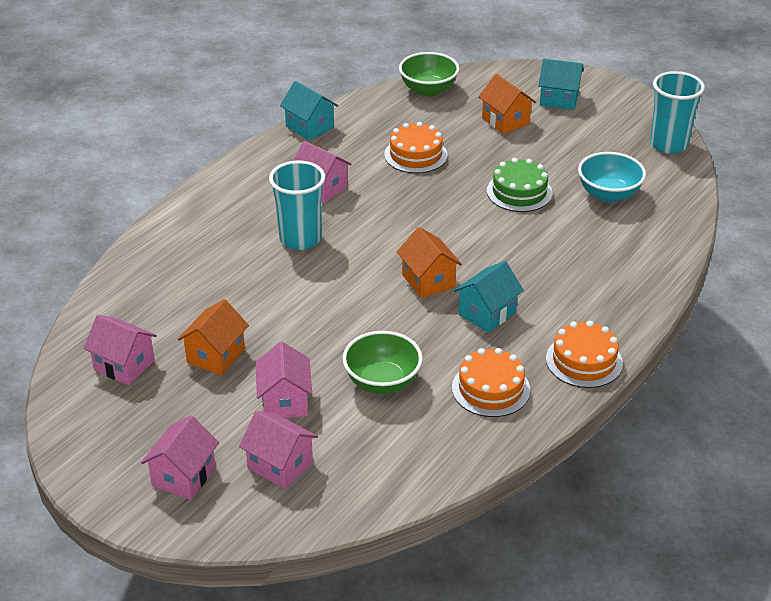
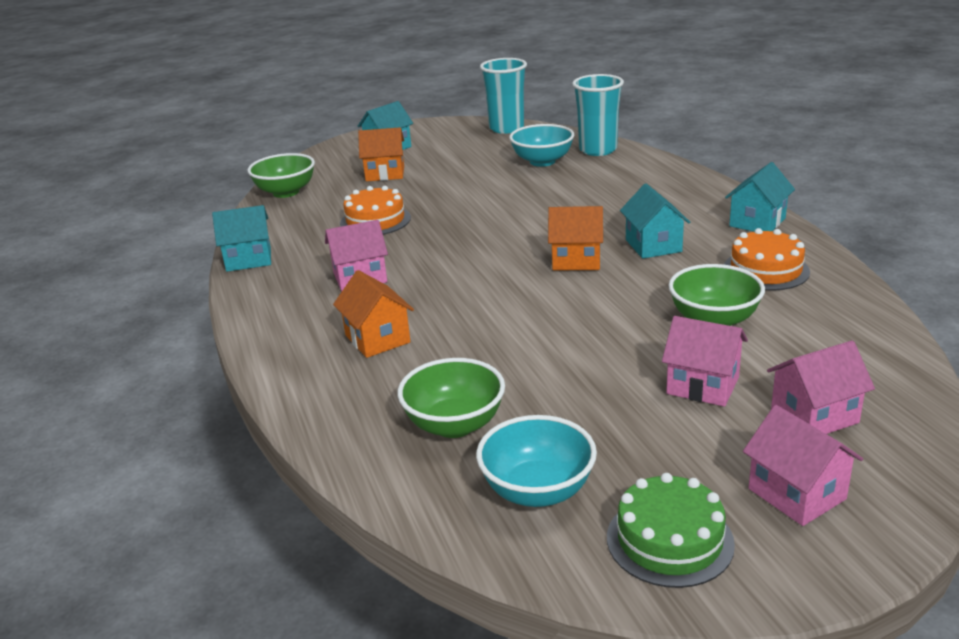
camera: 55 degrees left, 10 degrees down
(124, 365) = (537, 491): pink house -> turquoise bowl
(169, 307) = (454, 425): none -> green bowl
(216, 355) = (581, 413): orange house -> orange house (377, 339)
(300, 239) = (429, 309): turquoise cup -> turquoise cup (598, 150)
(519, 192) = (494, 192): green cake -> green cake (669, 540)
(584, 361) = (757, 222): orange cake -> turquoise house

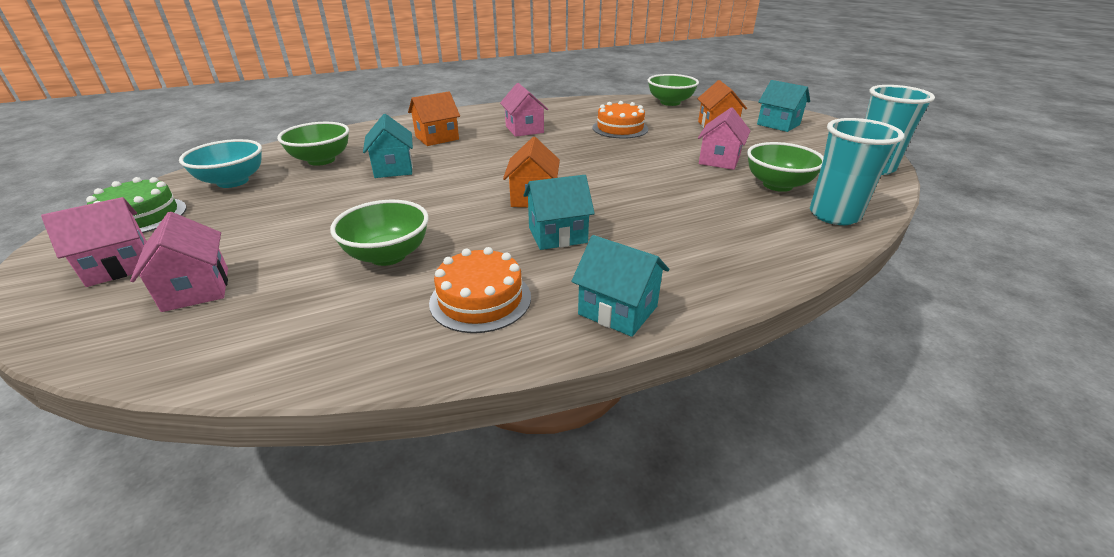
camera: 85 degrees right, 5 degrees up
(249, 259) = (559, 103): turquoise house -> turquoise house (393, 168)
(542, 161) = (777, 185): turquoise bowl -> green bowl
(702, 385) = (289, 241): pink house -> pink house (719, 160)

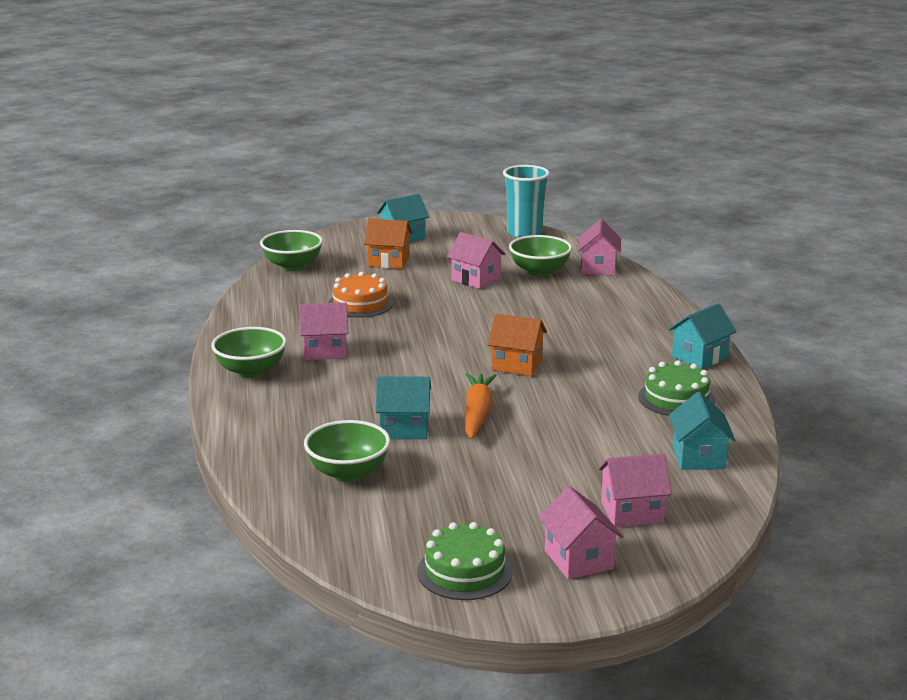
camera: 75 degrees left, 10 degrees down
(233, 181) = (387, 526): turquoise bowl -> none
(388, 255) = (602, 431): green bowl -> green bowl (251, 371)
(424, 191) = (477, 413): none -> orange carrot
(437, 138) = (317, 402): orange house -> none
(480, 299) = (676, 398): orange cake -> green cake
(557, 235) = (592, 363): turquoise house -> turquoise house (698, 457)
(834, 215) = (598, 268): turquoise cup -> pink house

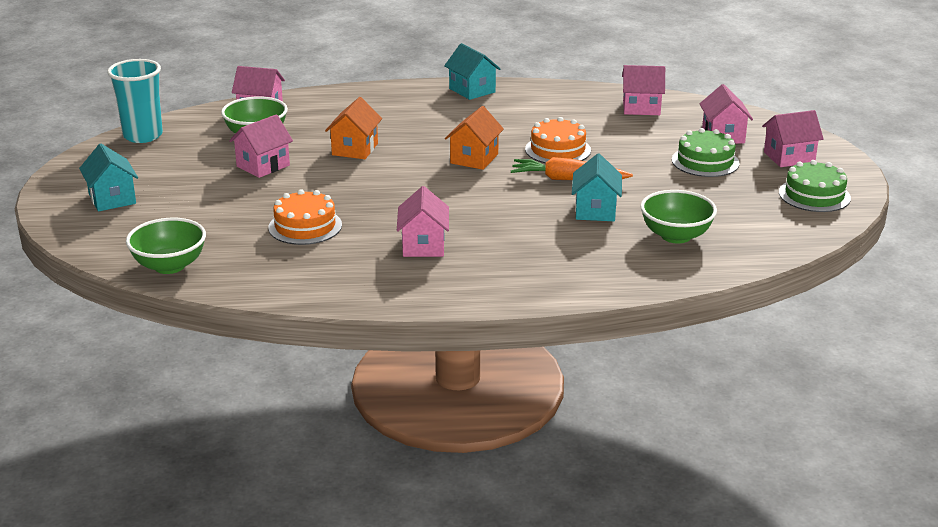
camera: 85 degrees left, 5 degrees up
(251, 371) = (465, 285): green bowl -> none
(389, 262) = (187, 209): orange house -> orange house (355, 149)
(552, 407) = (558, 150): none -> orange cake
(676, 398) = (546, 105): green cake -> green cake (705, 161)
(698, 457) = (641, 108): turquoise house -> pink house

